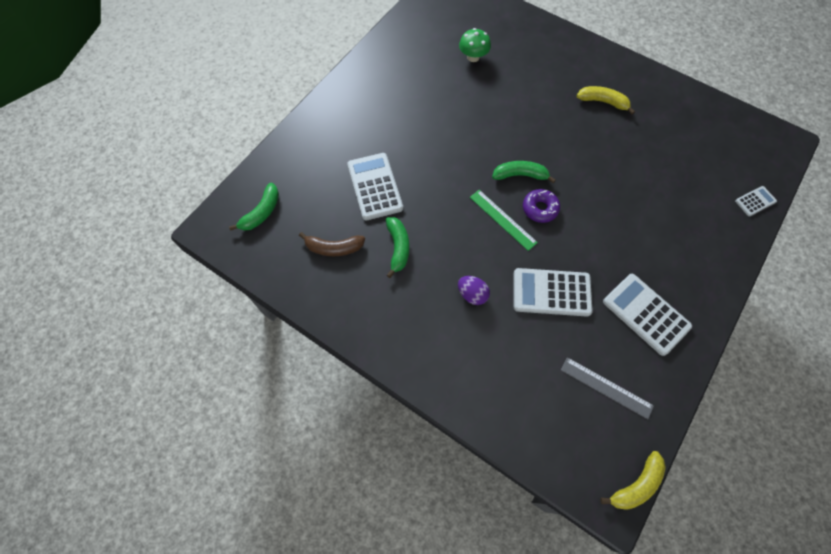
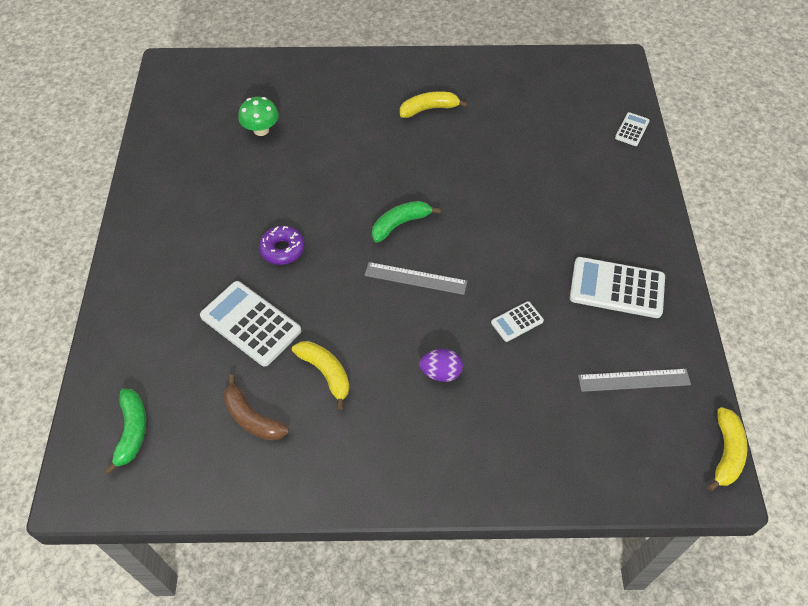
camera: 35 degrees left, 10 degrees down
(334, 248) = (252, 418): brown banana -> brown banana turned 75 degrees clockwise
(398, 248) = (326, 373): green banana -> yellow banana
(502, 219) = (415, 278): green ruler -> grey ruler
(540, 208) = (444, 246): purple donut -> purple donut (282, 249)
(551, 292) = (517, 322): white calculator -> white calculator, size x0.51

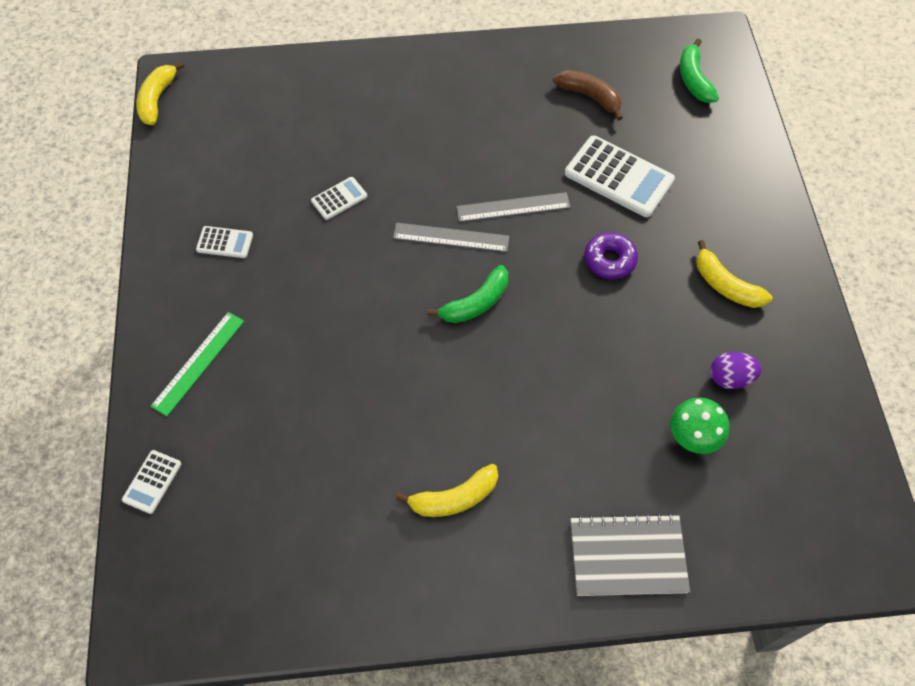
camera: 175 degrees right, 5 degrees up
(325, 76) = (627, 556): none -> grey notebook
(326, 373) = (530, 137): yellow banana -> yellow banana (725, 285)
(441, 373) = (417, 145): purple egg -> purple egg (730, 378)
(617, 197) = (198, 363): none -> green ruler
(617, 288) = (225, 242): white calculator -> white calculator, size x0.51
(634, 380) = (227, 152): grey ruler -> grey ruler (513, 207)

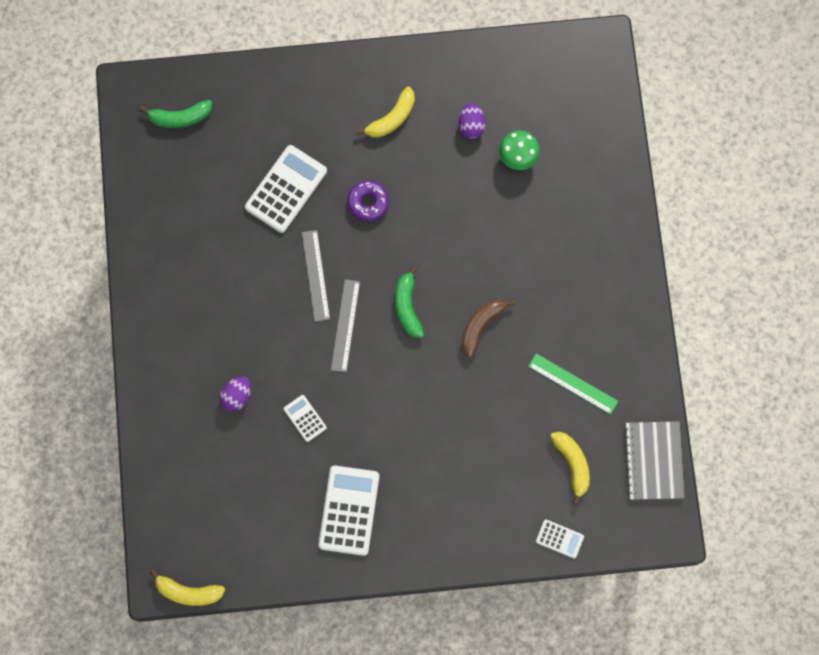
camera: 90 degrees left, 15 degrees up
(198, 363) = (461, 517): green ruler -> green ruler (573, 383)
(225, 242) = (349, 510): white calculator -> white calculator, size x1.97
(369, 136) = (237, 396): none -> purple egg
(454, 498) = (567, 322): yellow banana -> yellow banana (572, 464)
(475, 303) = (407, 306): green banana -> green banana turned 150 degrees counterclockwise
(590, 97) = (197, 206): brown banana -> brown banana (481, 326)
(627, 556) = (605, 209): grey notebook -> grey notebook (653, 461)

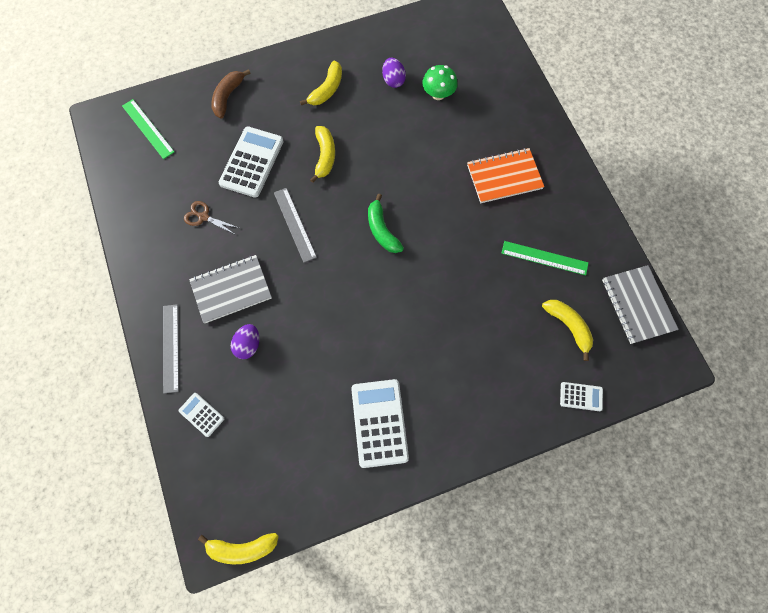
camera: 15 degrees left, 5 degrees down
(180, 117) = (148, 128): green banana -> green ruler
(220, 241) = (203, 217): none -> brown scissors
(232, 332) = (231, 289): none -> grey notebook
(305, 418) = (316, 348): white calculator -> white calculator (201, 414)
(345, 325) = (332, 259): grey ruler -> grey ruler (170, 348)
(368, 202) = (324, 156): purple donut -> yellow banana
(481, 326) = (450, 230): brown banana -> brown banana (228, 97)
(560, 279) = (504, 177): none -> orange notebook

